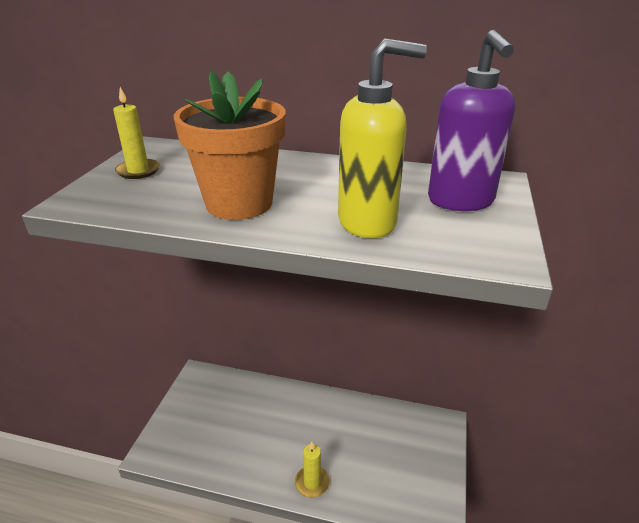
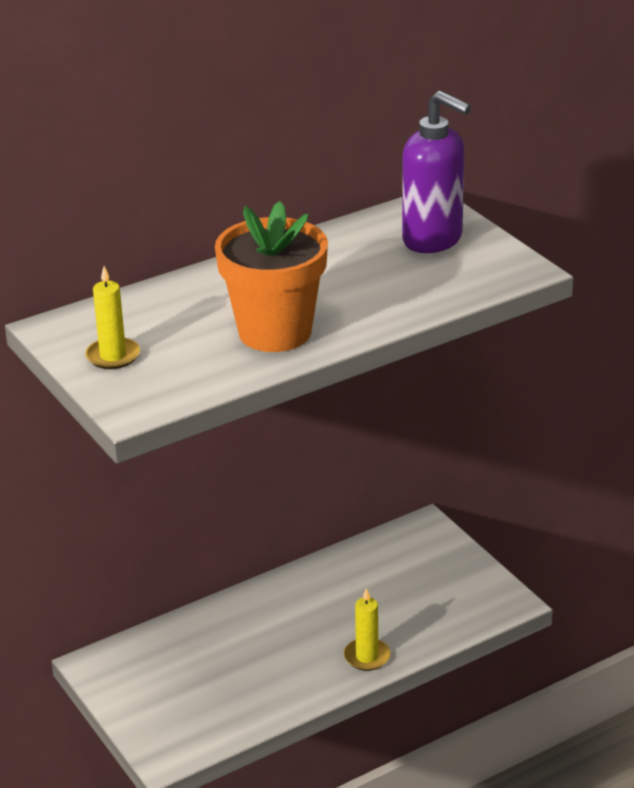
camera: 45 degrees left, 0 degrees up
(368, 222) = (399, 293): yellow soap dispenser -> none

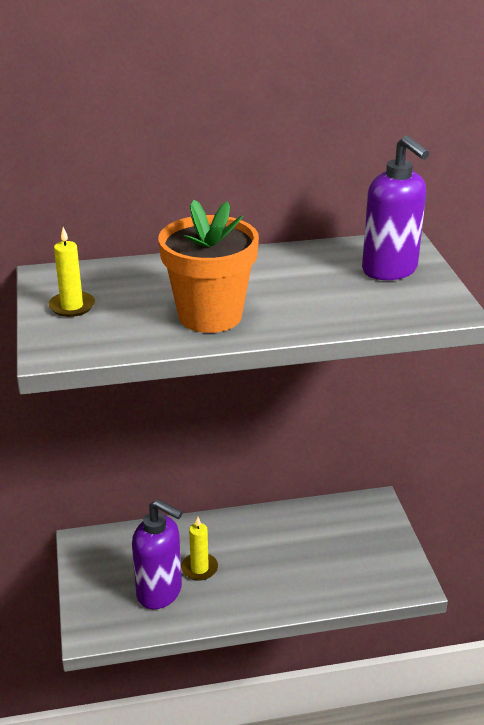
camera: 20 degrees right, 0 degrees up
(224, 691) = (160, 592): none -> purple soap dispenser
(367, 656) = (280, 597): yellow candle -> yellow candle (199, 568)

